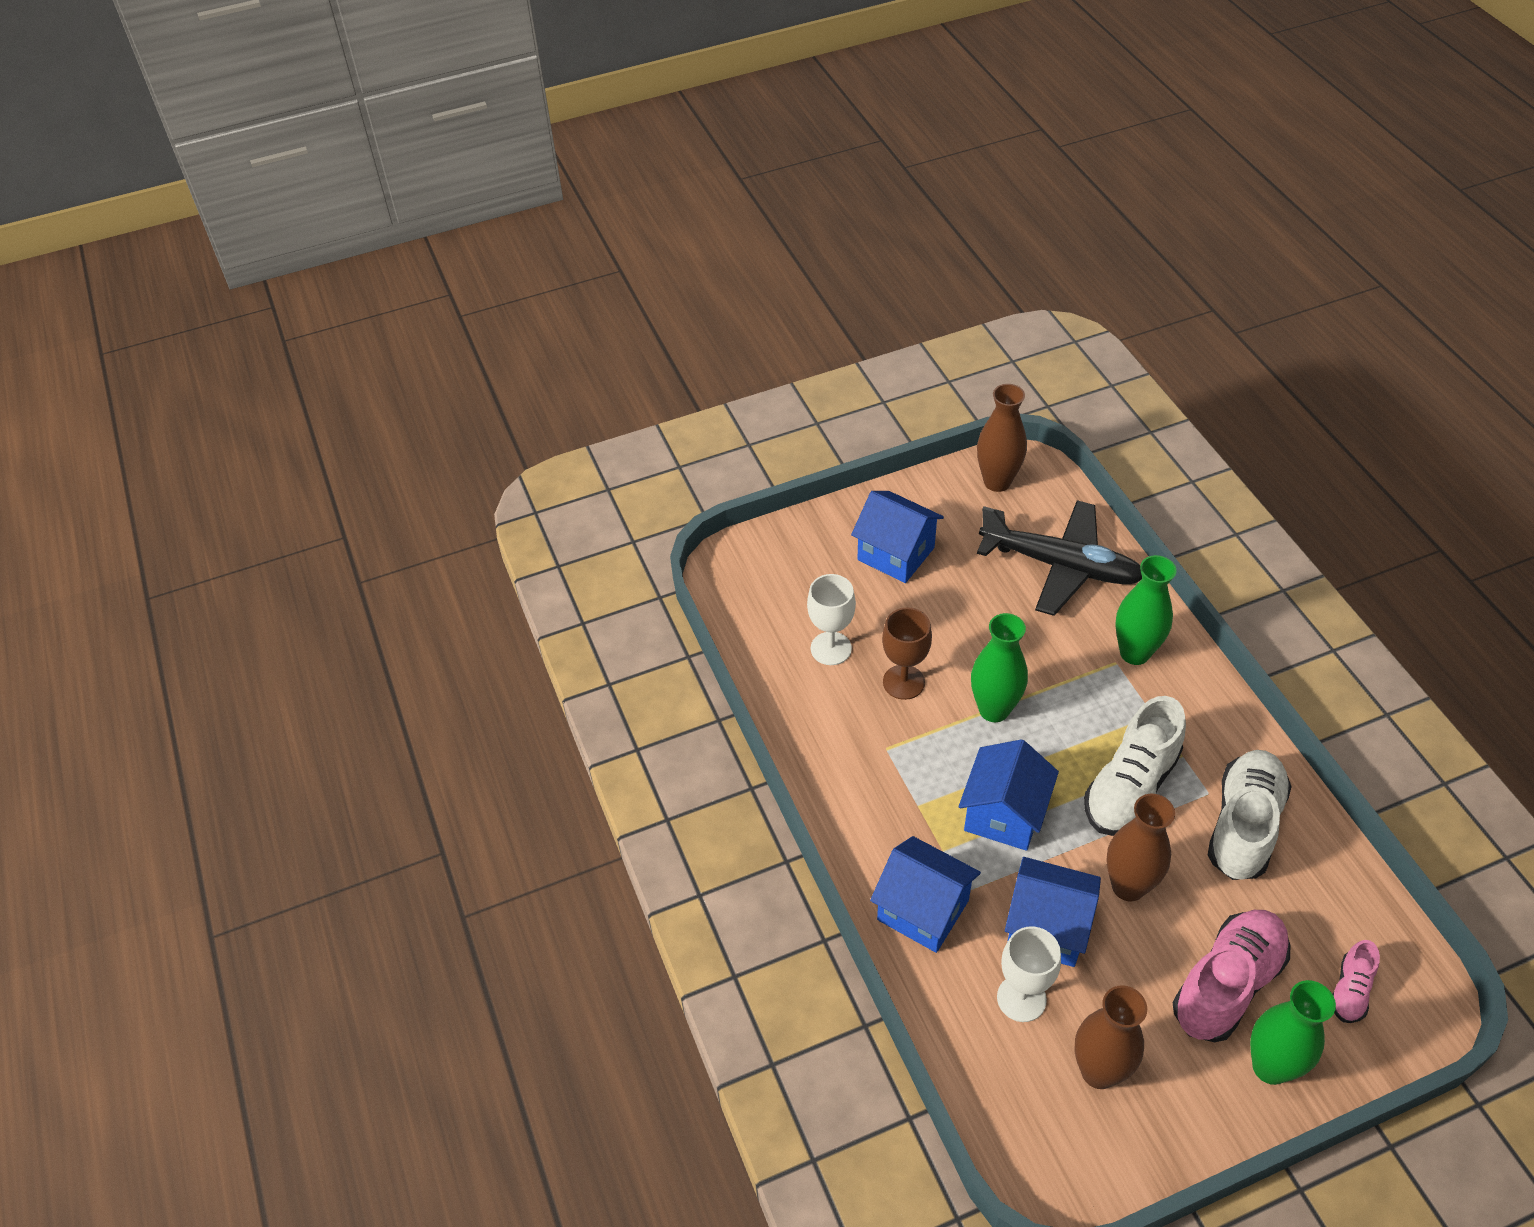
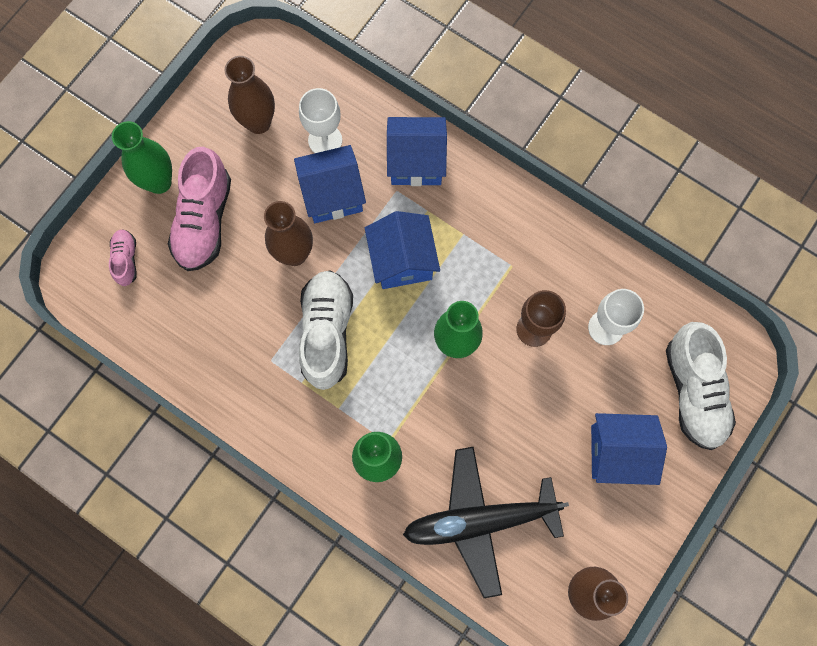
camera: 145 degrees right, 25 degrees up
(1243, 825) = (236, 346): white shoe -> white shoe (694, 391)

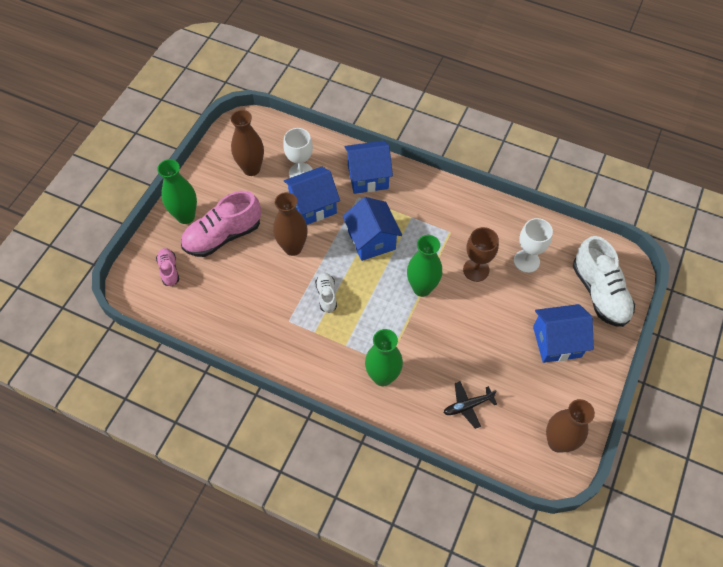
camera: 10 degrees left, 15 degrees down
(204, 220) = (223, 236): pink shoe -> pink shoe turned 60 degrees clockwise
(327, 332) = (326, 295): white shoe -> white shoe, size x0.50
(480, 521) = (467, 406): black plane -> black plane, size x0.45

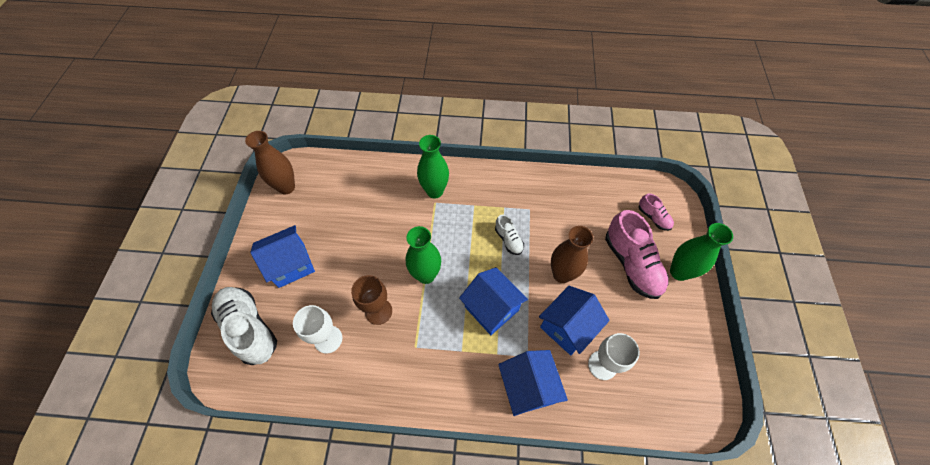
camera: 160 degrees right, 0 degrees up
(223, 236) = (631, 264): pink shoe -> pink shoe turned 120 degrees clockwise
(251, 169) = (656, 350): brown vase -> none
(368, 177) = (528, 387): blue house -> blue house turned 75 degrees counterclockwise
(467, 406) = (361, 191): black plane -> none

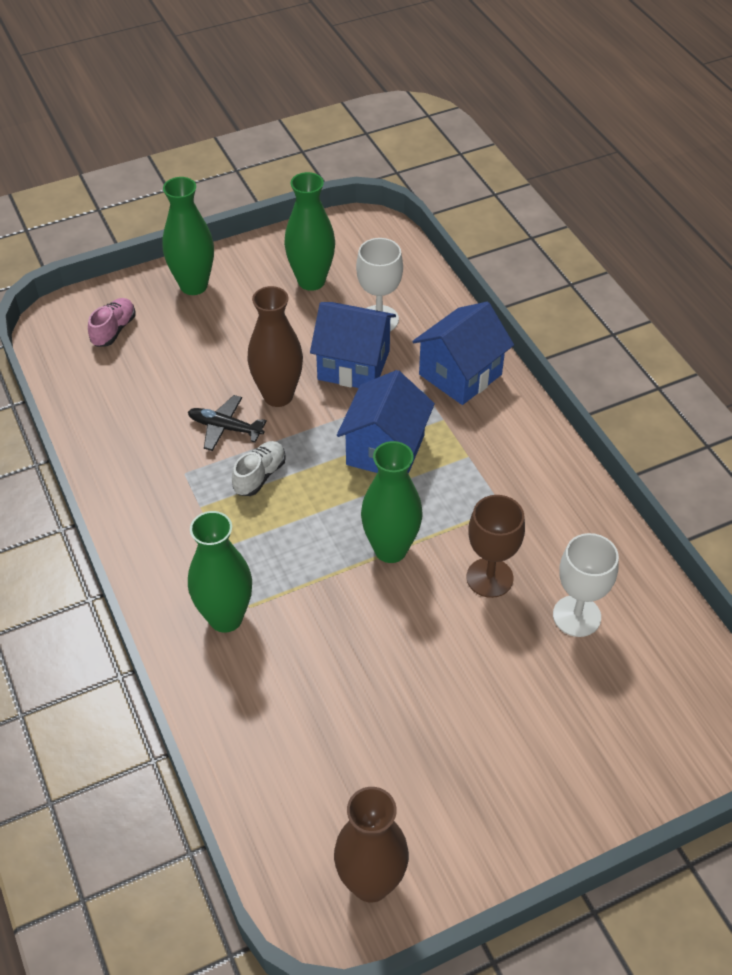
camera: 120 degrees left, 10 degrees down
(249, 328) = (648, 734): white shoe -> none
(291, 264) = (510, 751): blue house -> none
(551, 239) = (225, 428): none -> black plane
(631, 264) = (211, 332): pink shoe -> none
(658, 342) = (311, 281): none -> green vase

